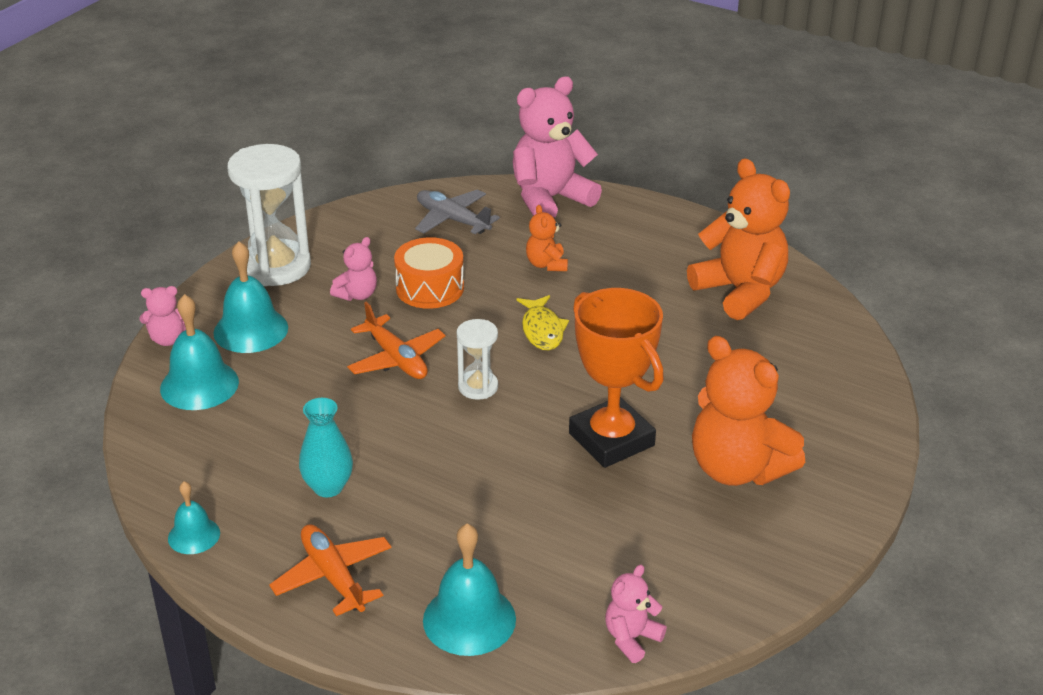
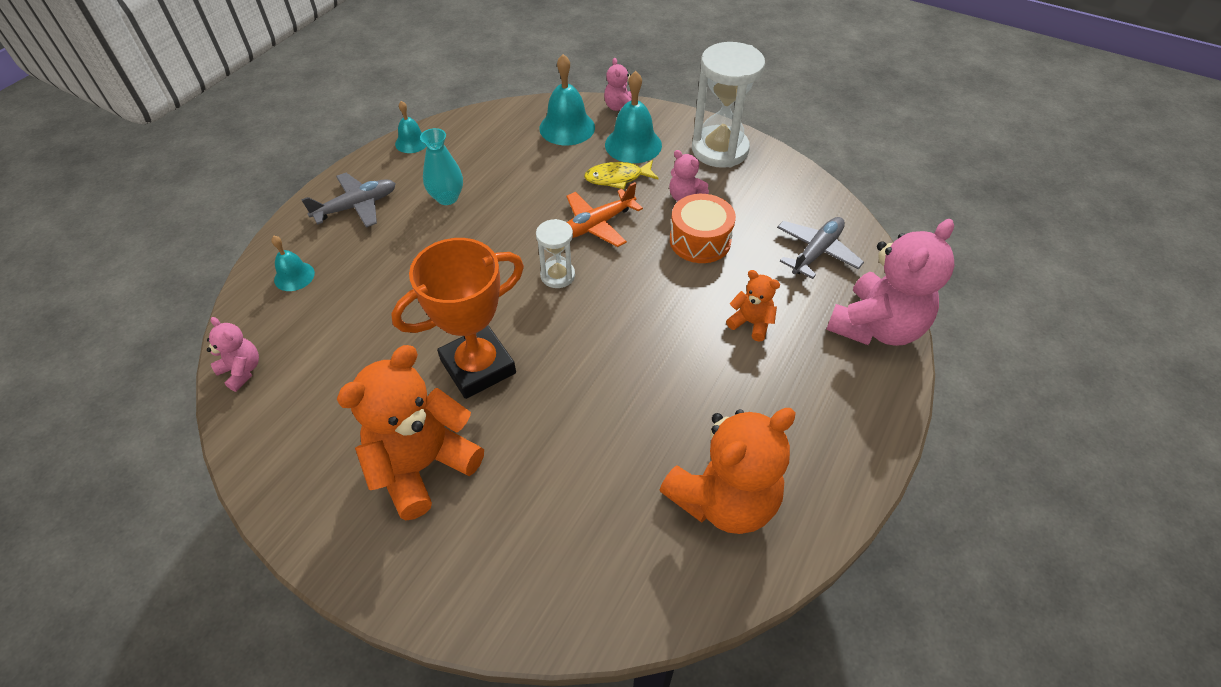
camera: 90 degrees right, 15 degrees up
(333, 576) = (356, 206): orange plane -> grey plane
(469, 619) = (294, 276): turquoise bell -> turquoise bell, size x0.59
(542, 330) = (641, 319): yellow fish -> yellow fish (617, 178)
(546, 264) = (751, 323): orange teddy bear -> orange teddy bear turned 45 degrees clockwise
(550, 199) = (876, 327): pink teddy bear -> pink teddy bear turned 75 degrees clockwise

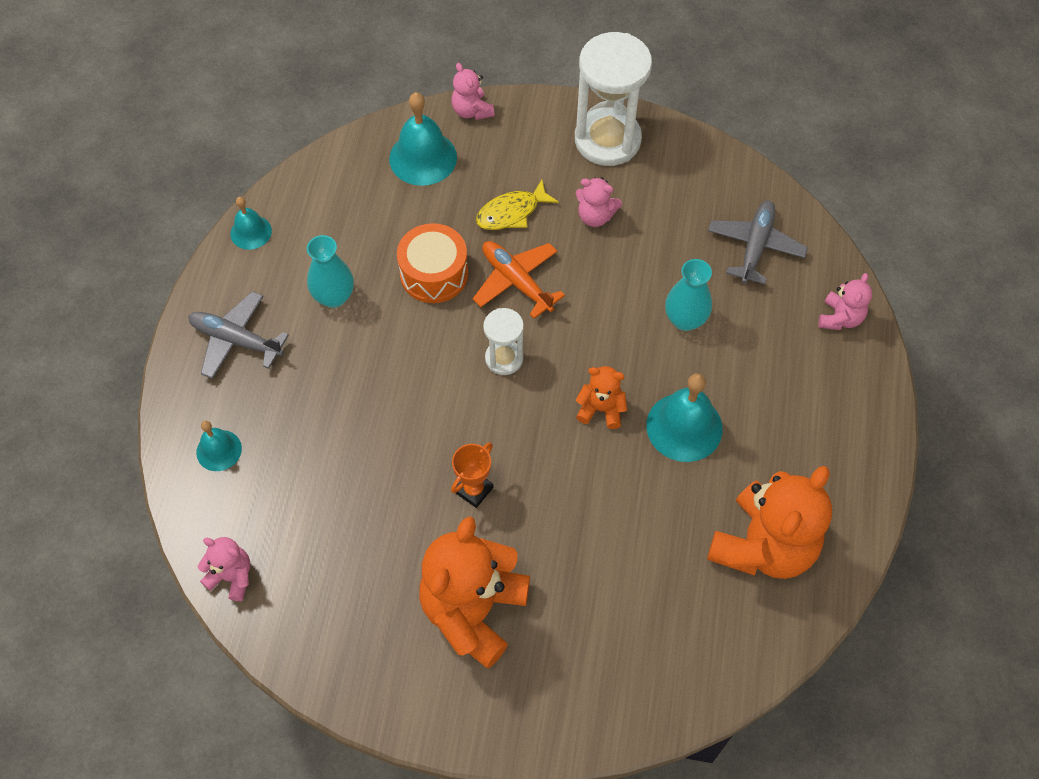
camera: 20 degrees left, 10 degrees up
(356, 206) = (236, 340): grey plane -> grey plane turned 105 degrees counterclockwise
(478, 366) = (473, 490): orange trophy -> orange trophy, size x0.47
(597, 224) = (516, 281): orange plane -> orange plane turned 105 degrees clockwise
(633, 144) = (509, 160): turquoise bell -> turquoise bell (684, 427)
(700, 241) = (633, 268): orange drum -> orange drum (434, 274)
(729, 289) = (685, 320): none -> turquoise vase
(751, 323) = (720, 352): orange teddy bear -> orange teddy bear (601, 409)
(876, 327) = (840, 318): pink teddy bear -> pink teddy bear, size x0.48

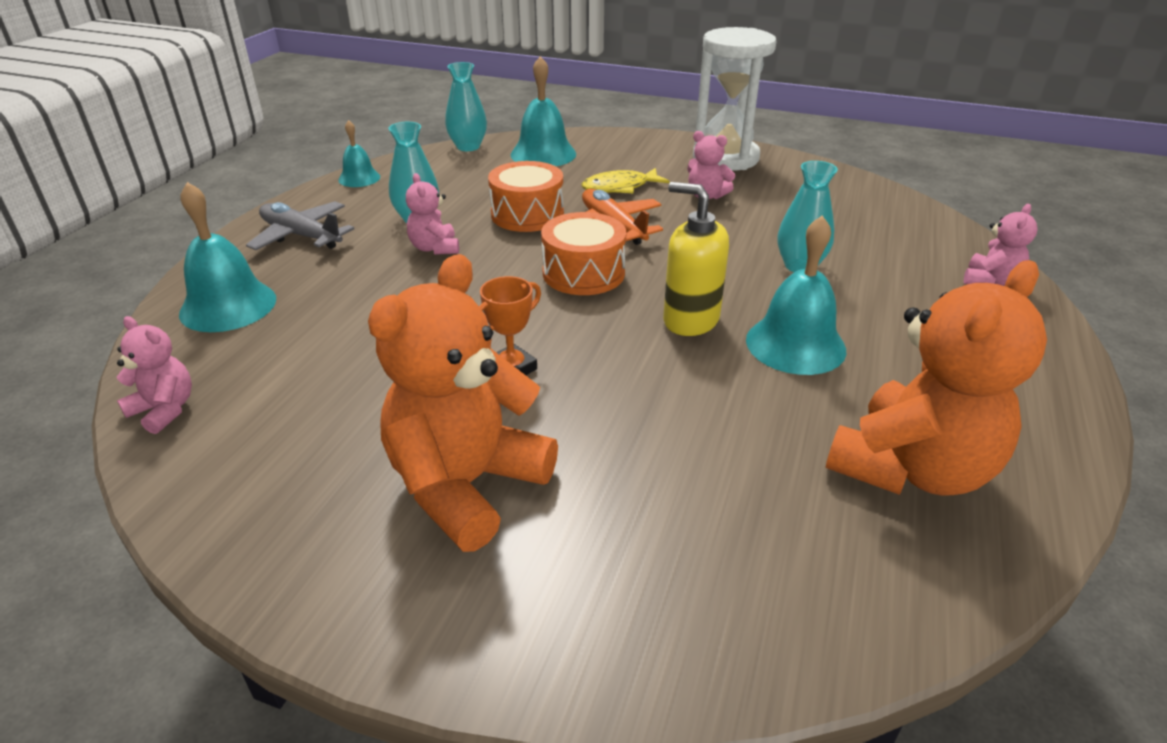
camera: 10 degrees right, 25 degrees down
(219, 450) = (228, 306): turquoise bell -> turquoise bell, size x1.70
(341, 153) = (468, 147): none -> turquoise vase
(472, 111) = (598, 136): pink teddy bear -> pink teddy bear (435, 248)
(504, 358) = (583, 273): white hourglass -> orange drum
(601, 409) = (690, 320): orange teddy bear -> yellow soap dispenser
(755, 246) = (881, 226): grey plane -> none

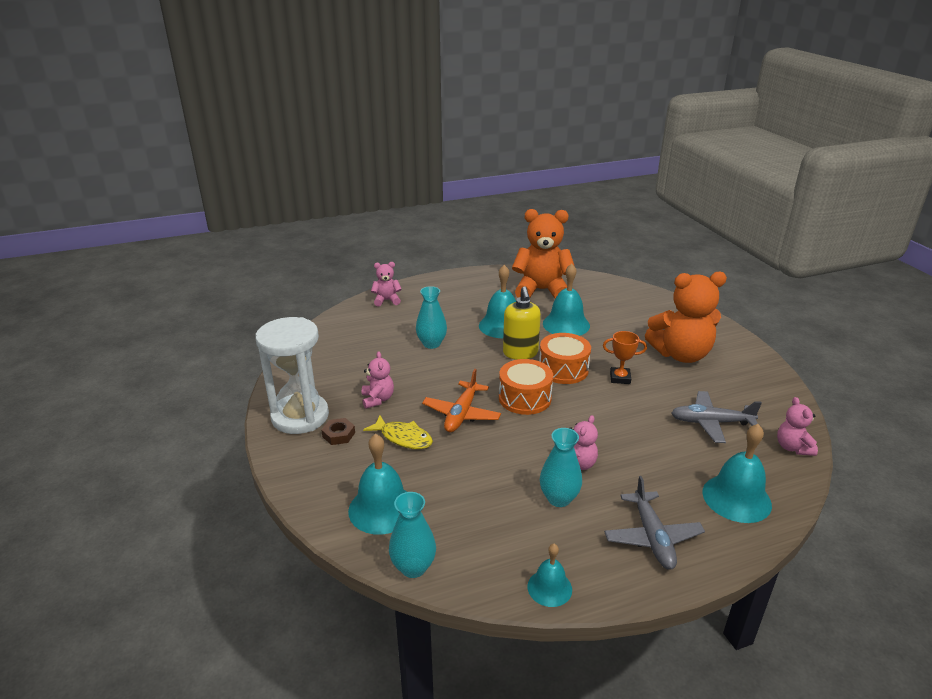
camera: 130 degrees left, 5 degrees down
(315, 378) = (711, 422): none -> grey plane
(527, 214) = (490, 454): orange drum -> orange drum (563, 369)
(670, 165) = (338, 434): none -> brown nut
(729, 414) = (566, 324): none -> turquoise bell

